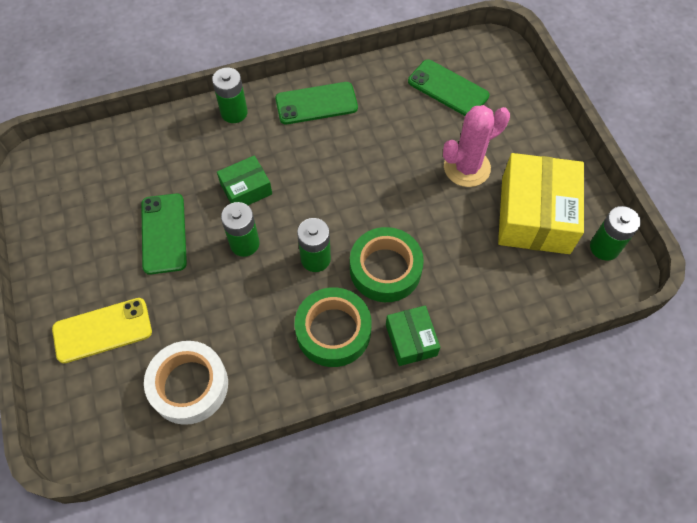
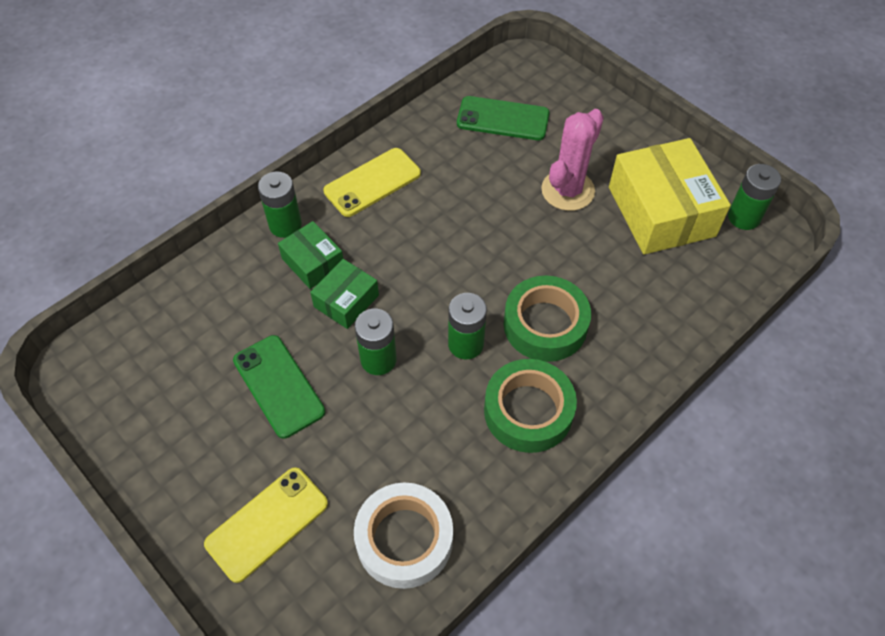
camera: 25 degrees left, 5 degrees down
(316, 103) = (372, 182): green phone -> yellow phone
(411, 340) = (613, 385): green box -> green box (313, 262)

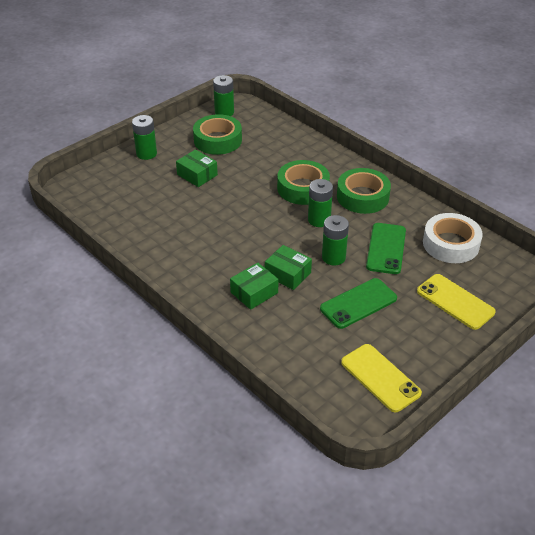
camera: 90 degrees left, 15 degrees down
(285, 225) = (218, 310): green battery -> green battery (146, 154)
(372, 182) = (180, 264): yellow phone -> yellow phone (380, 378)
(503, 119) = (126, 200): green phone -> green phone (386, 248)
(567, 190) = (197, 175): pink cactus -> green box
(661, 211) = (217, 140): yellow box -> green tape

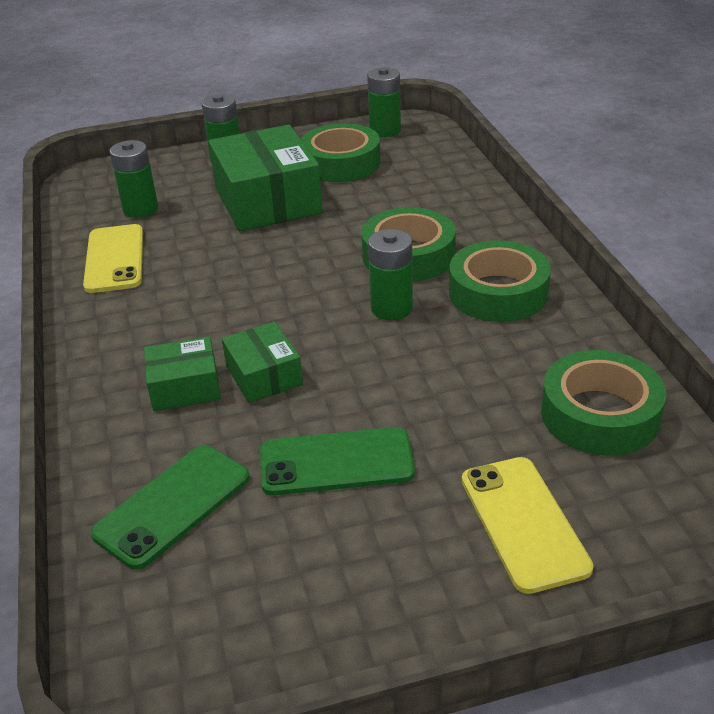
camera: 30 degrees right, 5 degrees down
(197, 175) = (267, 200): green box -> green box, size x1.91
(333, 257) = (363, 372): green battery -> green battery (140, 209)
(380, 378) = (255, 613): yellow phone -> yellow phone (114, 259)
(386, 248) = (468, 386): green phone -> green phone (173, 505)
(450, 244) = (600, 414): white tape -> green tape

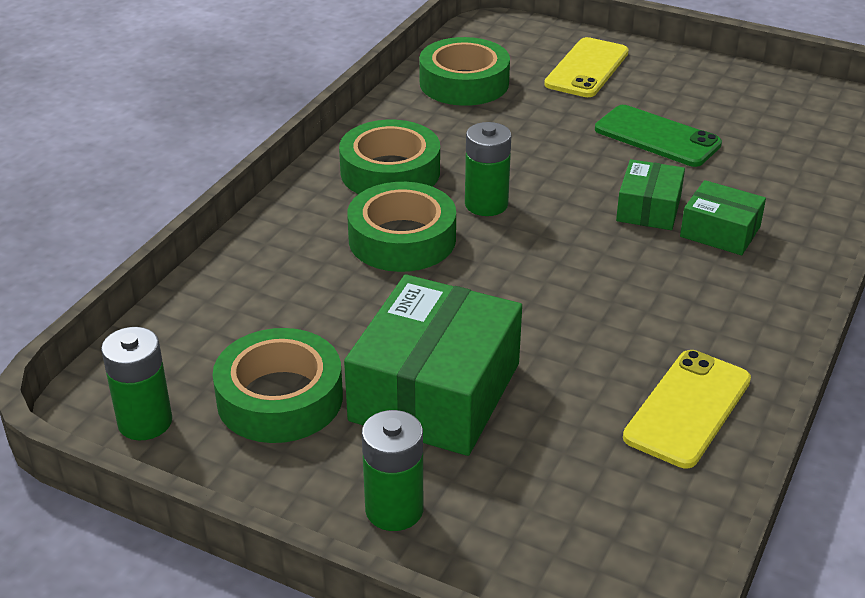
camera: 140 degrees left, 0 degrees up
(140, 209) = (596, 478): green battery -> none
(173, 505) = (788, 165): green phone -> none

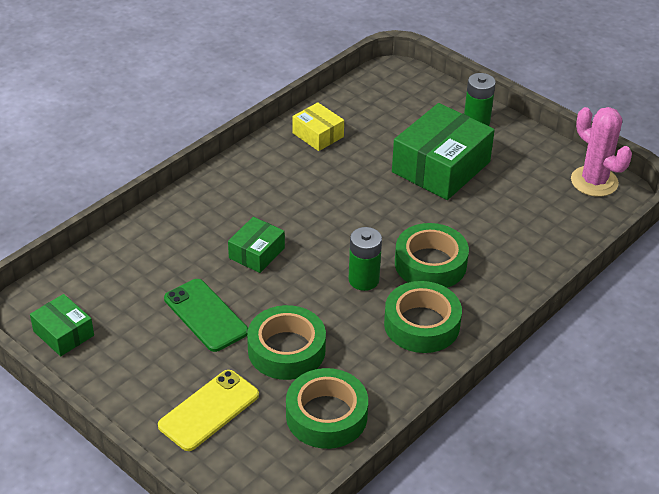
camera: 165 degrees left, 5 degrees up
(145, 422) = (594, 181): green battery -> pink cactus
(280, 398) = (523, 180): green tape -> green tape (286, 350)
(688, 408) = (318, 135): yellow phone -> yellow box
(720, 232) = (224, 226): green box -> green box (63, 333)

